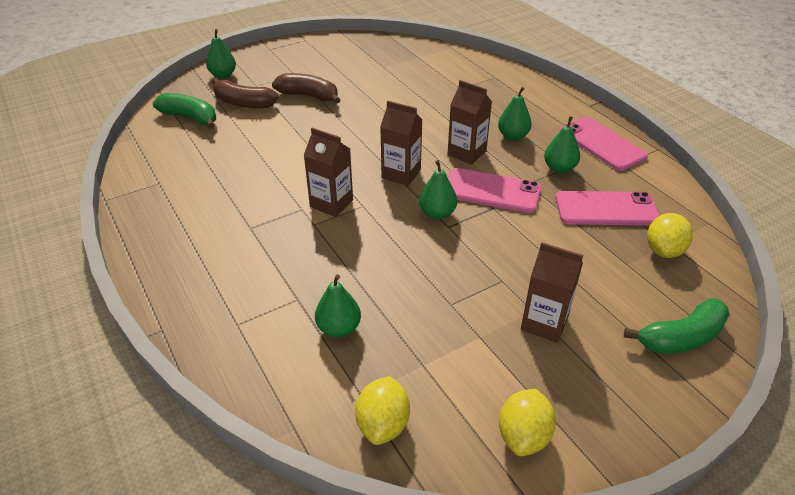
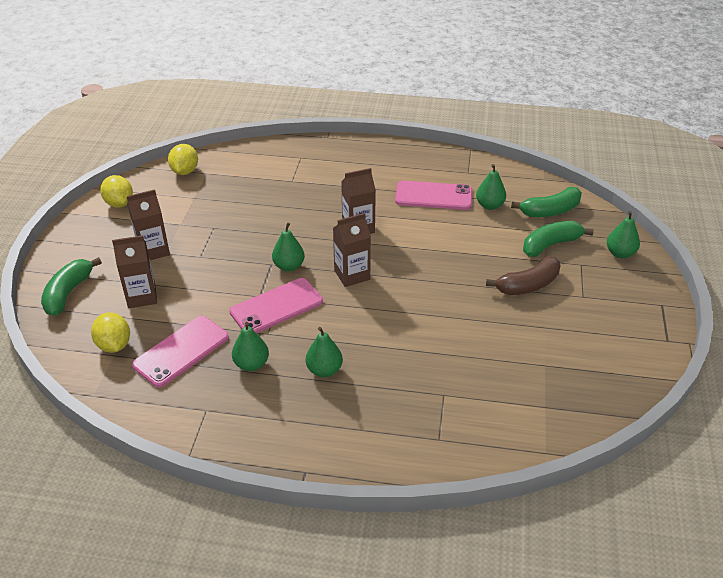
camera: 130 degrees right, 0 degrees up
(243, 103) = (550, 245): brown banana -> green banana
(339, 328) = (253, 184): green pear -> green pear (489, 205)
(383, 424) = (185, 171): yellow lemon -> yellow lemon turned 45 degrees clockwise
(466, 153) = (335, 325): brown carton -> brown carton (142, 296)
(602, 144) = (243, 421): pink phone -> pink phone (433, 196)

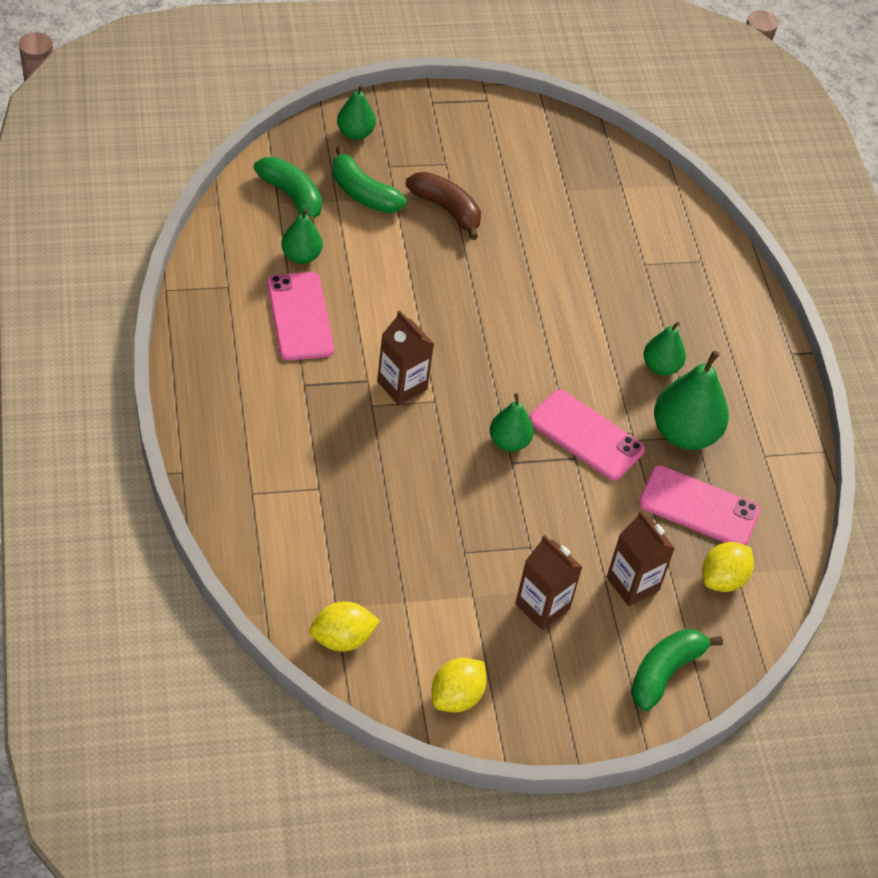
camera: 115 degrees left, 10 degrees up
(68, 293) = (665, 672): green banana -> green banana turned 135 degrees clockwise
(251, 364) = (684, 434): green pear -> green pear, size x1.71
(352, 275) = (498, 373): brown carton -> none

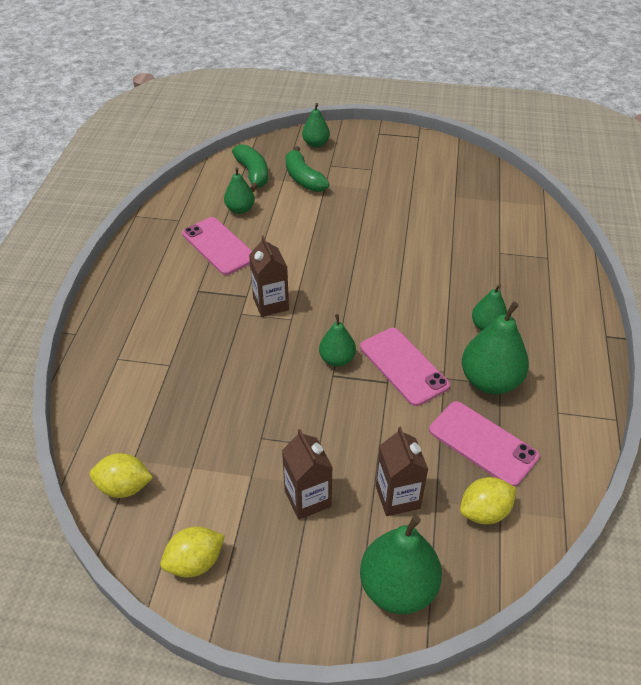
camera: 25 degrees right, 5 degrees down
(300, 316) = (219, 246): pink phone -> pink phone turned 45 degrees counterclockwise
(446, 209) = (359, 196): brown banana -> none
(665, 672) = (398, 587): green banana -> green pear

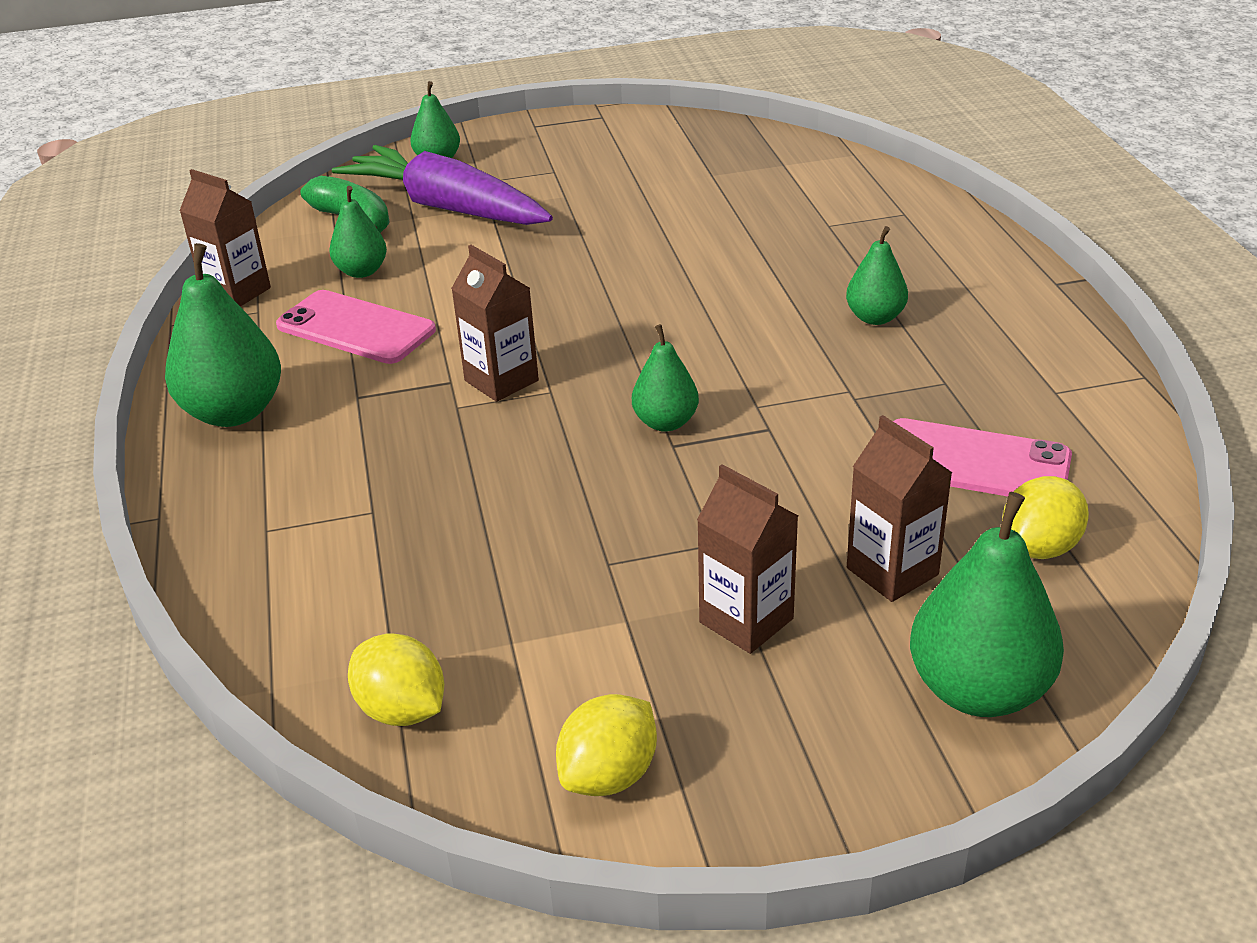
camera: 20 degrees left, 10 degrees down
(124, 487) = (402, 710): yellow lemon -> yellow lemon turned 60 degrees clockwise
(175, 204) = (237, 292): none -> brown carton
(303, 178) = (447, 207): green banana -> purple carrot
(403, 366) = (781, 401): pink phone -> none
(490, 381) = (928, 382): green pear -> green pear (234, 412)

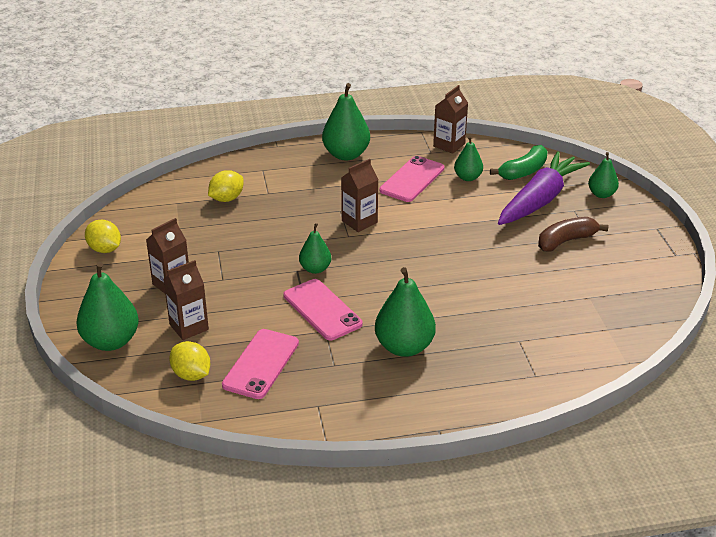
camera: 90 degrees right, 0 degrees up
(402, 710) = (153, 205): yellow lemon -> yellow lemon (226, 199)
(568, 188) = (566, 241): none -> brown banana
(794, 405) = (322, 310): none -> pink phone
(875, 317) = (404, 347): green pear -> green pear, size x1.71

